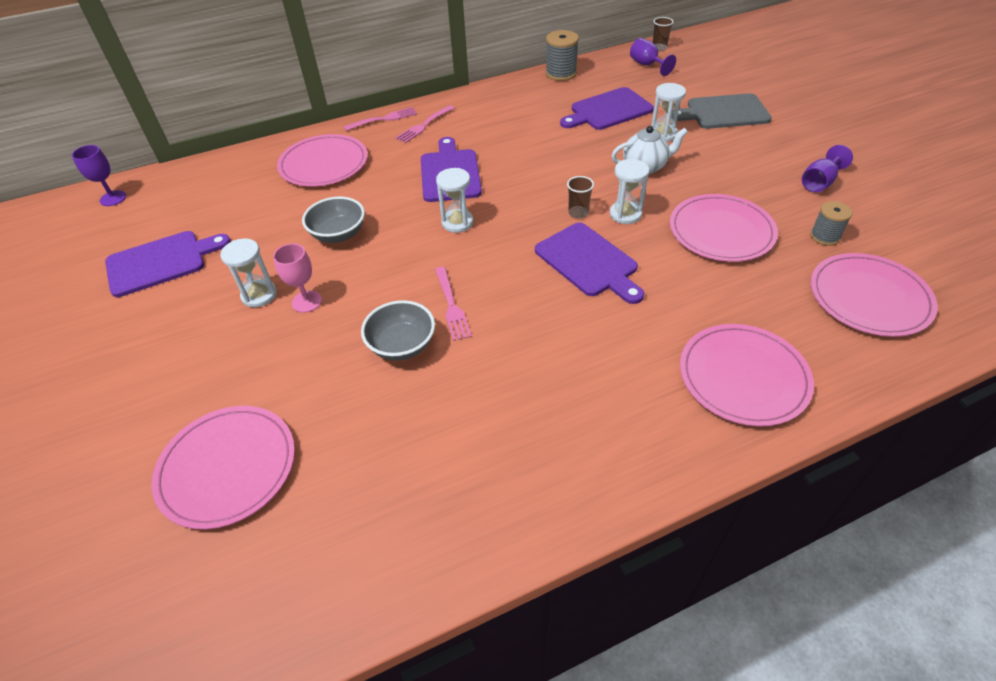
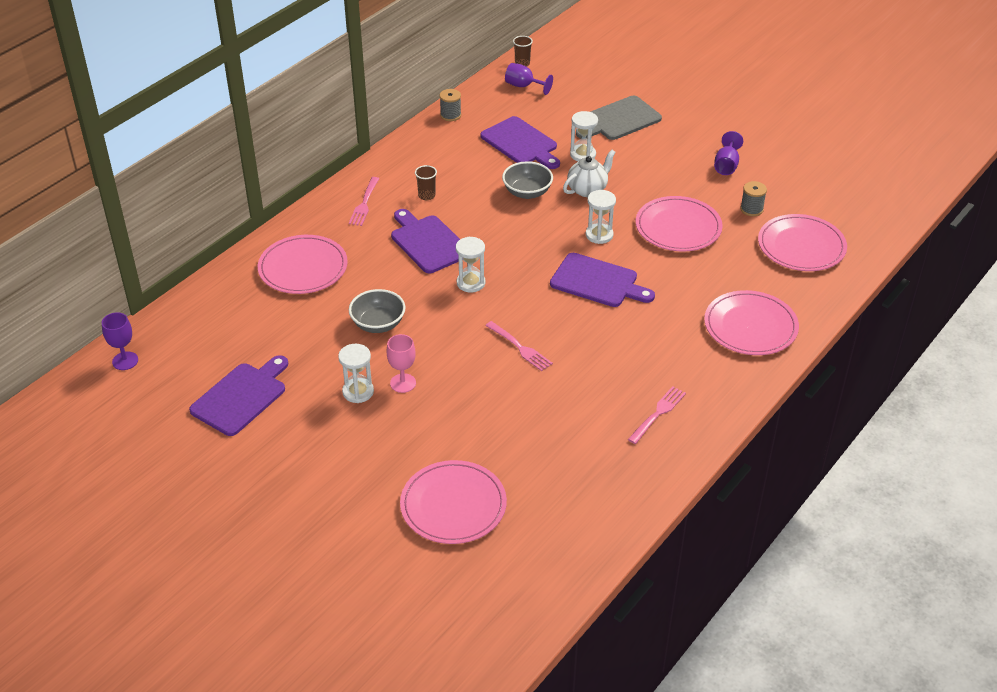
camera: 30 degrees left, 5 degrees down
(383, 119) = (319, 208): pink fork -> pink fork (658, 414)
(402, 345) = (506, 387): grey bowl -> grey bowl (527, 192)
(561, 73) = (450, 115): grey spool -> grey spool, size x0.66
(578, 213) = (562, 245): brown cup -> brown cup (426, 196)
(608, 110) = (521, 143): purple cutting board -> purple cutting board turned 75 degrees counterclockwise

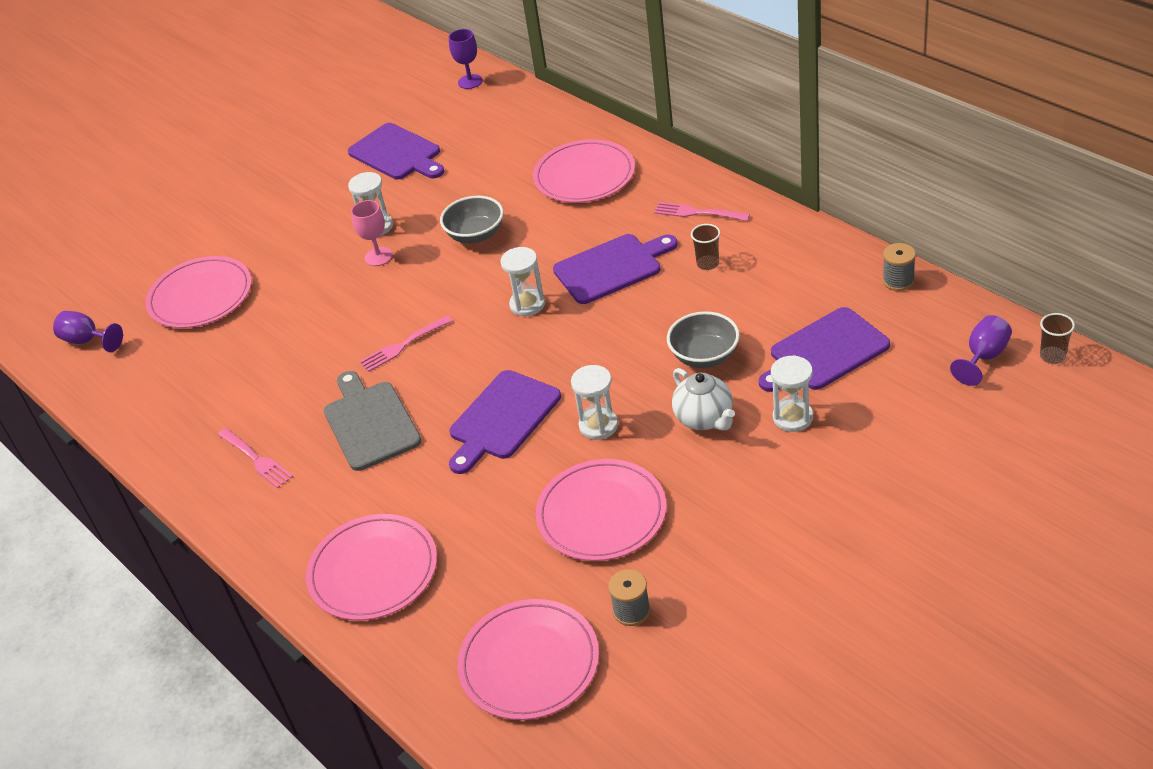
camera: 105 degrees right, 0 degrees up
(619, 120) = (889, 466): grey cutting board -> grey cutting board (370, 422)
(726, 165) = (752, 593): purple goblet -> purple goblet (87, 340)

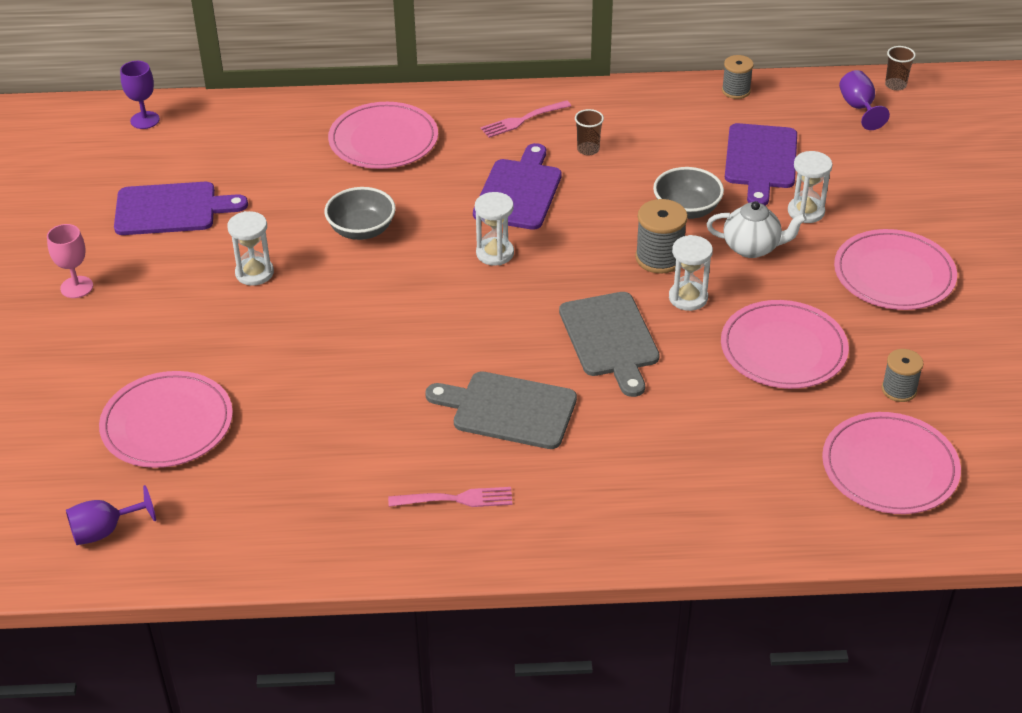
camera: 55 degrees left, 0 degrees up
(373, 570) = (688, 498): pink plate -> pink plate (894, 274)
(378, 257) = (298, 294): pink goblet -> pink goblet (76, 287)
(404, 345) = (439, 341): pink fork -> none
(502, 419) = (610, 339): purple cutting board -> grey cutting board
(626, 381) = (659, 258): none -> grey spool

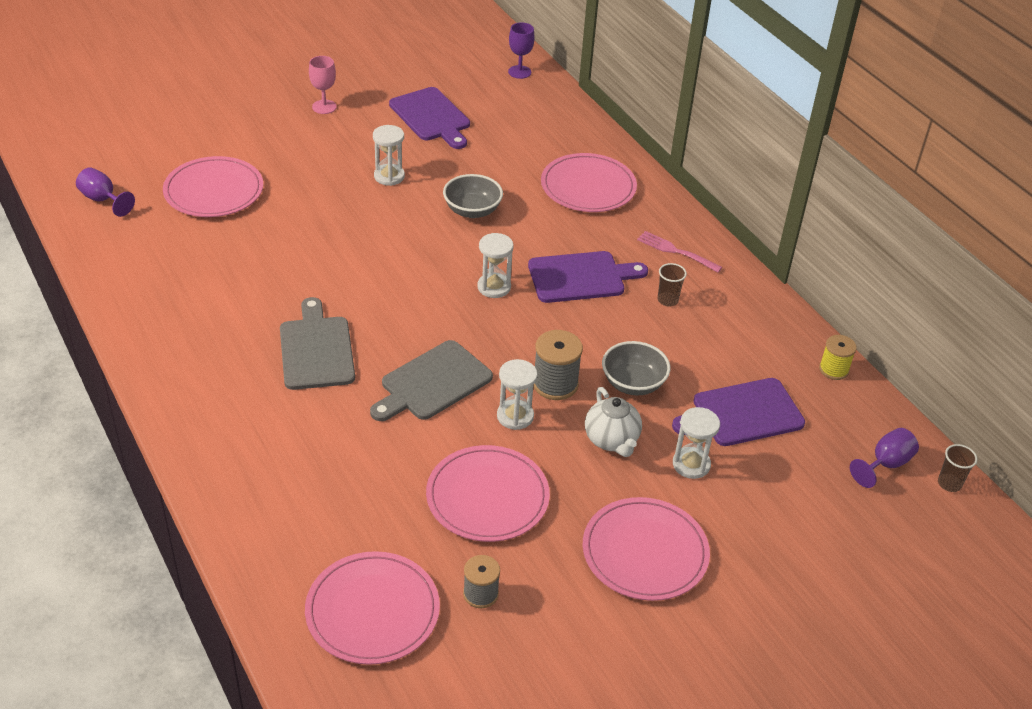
camera: 60 degrees right, 0 degrees up
(455, 499) = (205, 350): pink fork -> none
(736, 91) = (833, 369): grey spool -> yellow spool

